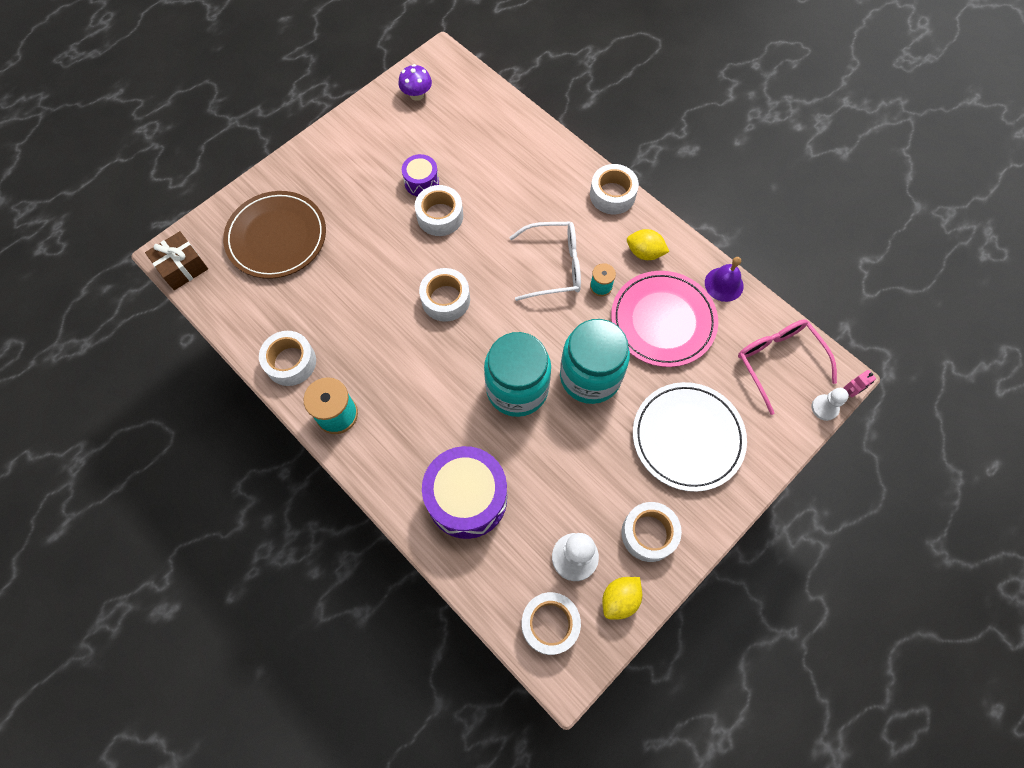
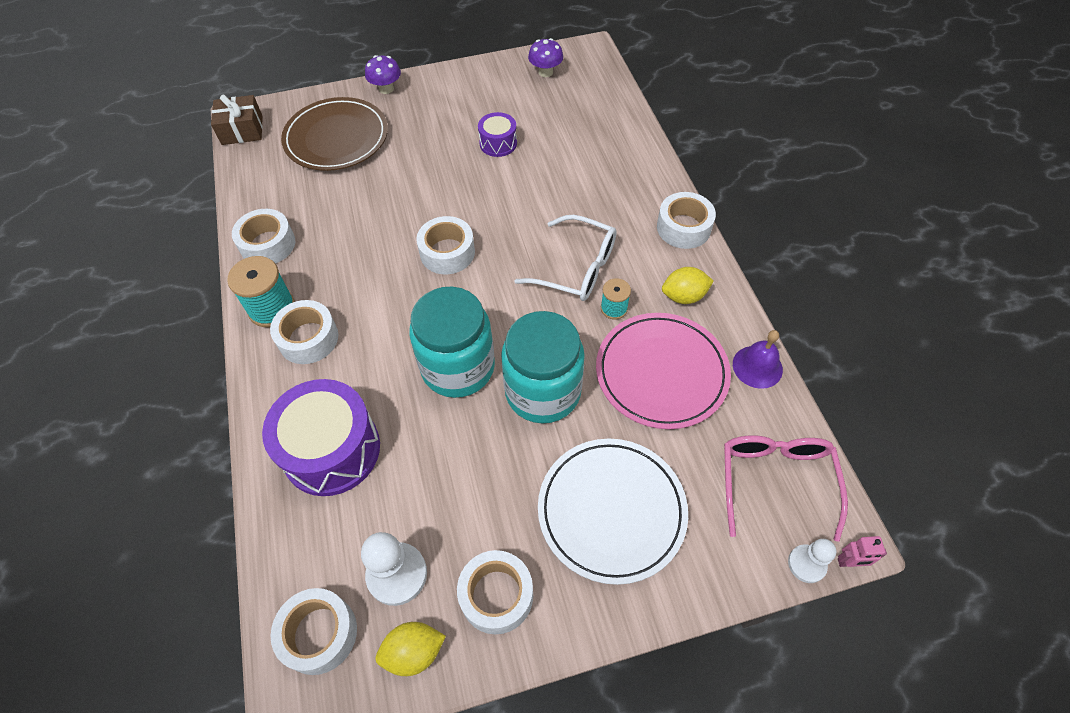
camera: 30 degrees right, 10 degrees down
(286, 169) = (386, 89): none -> purple mushroom
(440, 216) = (494, 178): white tape -> white tape (308, 338)
(644, 253) = (684, 296): yellow lemon -> yellow lemon turned 60 degrees counterclockwise

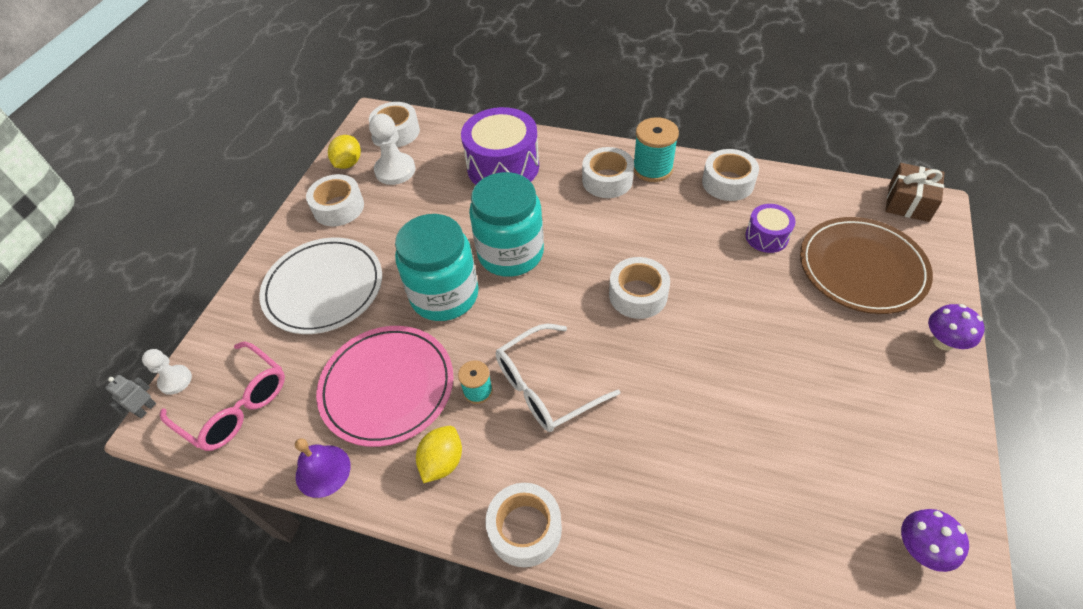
camera: 125 degrees right, 5 degrees down
(498, 143) = (781, 410): purple drum -> purple drum (766, 237)
(849, 562) = (146, 409): pink robot -> grey robot

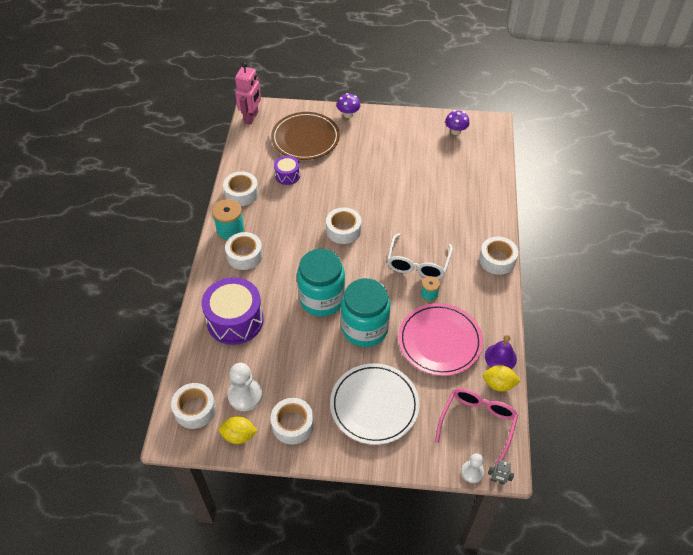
camera: 105 degrees left, 0 degrees up
(442, 462) = (476, 301): yellow lemon -> yellow lemon (498, 384)
(545, 387) = (417, 264): white glasses -> white glasses turned 60 degrees clockwise
(908, 202) = (251, 117): brown gift -> pink robot

